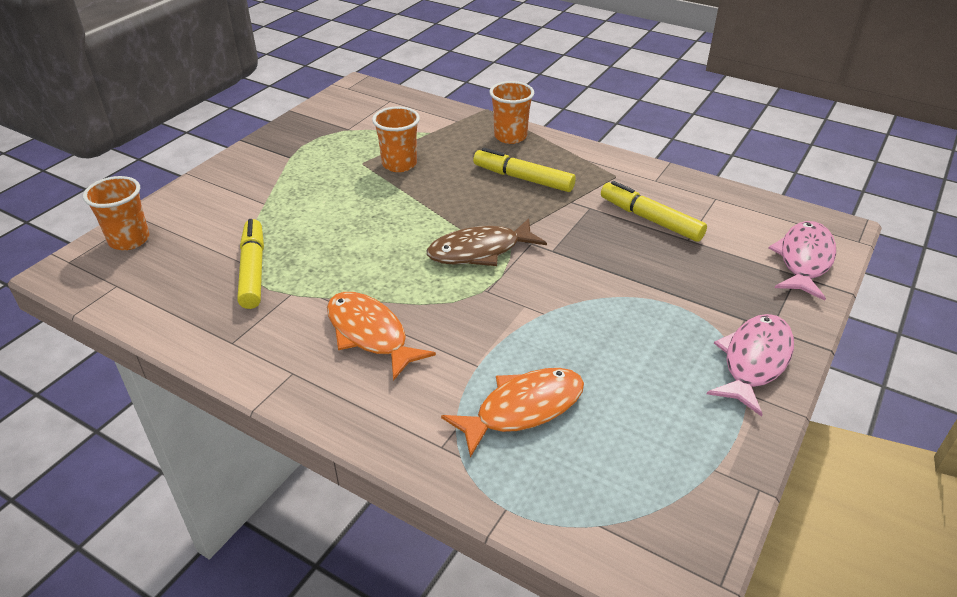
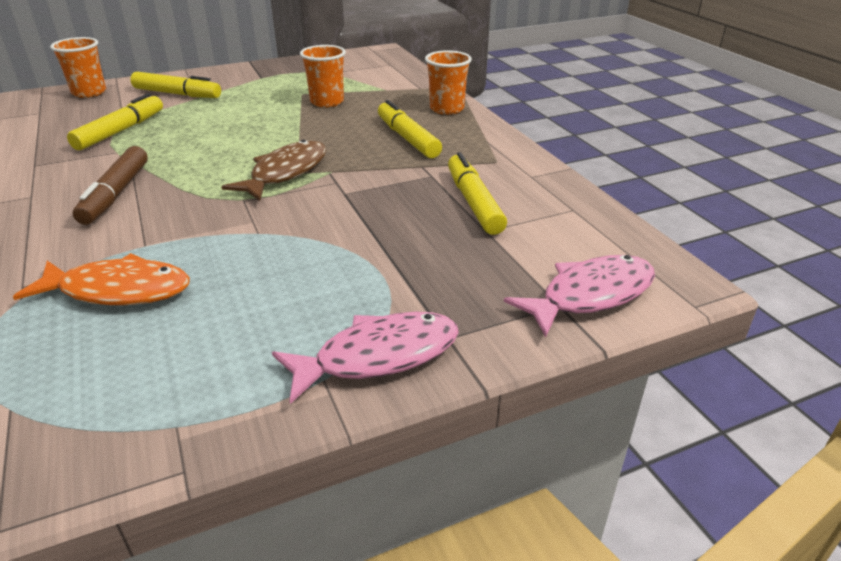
camera: 35 degrees right, 5 degrees down
(235, 207) = (177, 94): none -> yellow marker
(370, 334) = (115, 194): orange fish -> brown marker
(479, 251) = (285, 173): brown fish -> brown fish turned 105 degrees clockwise

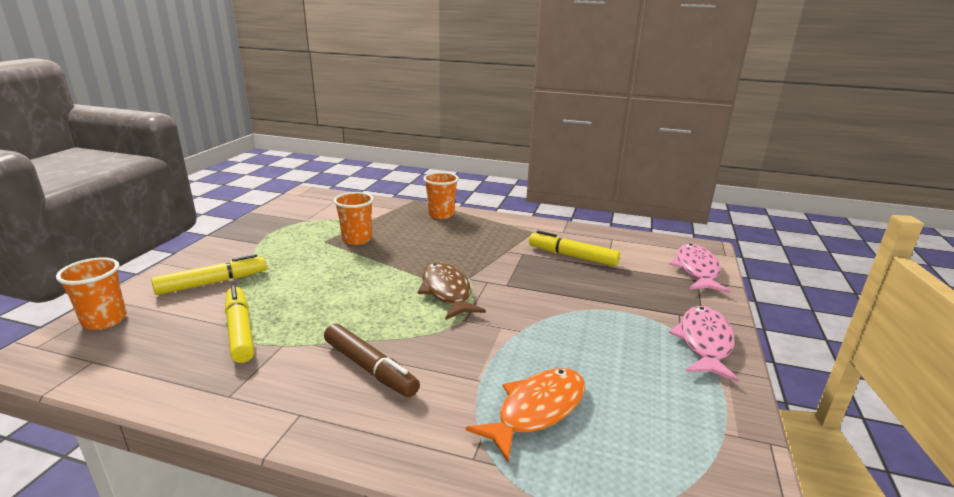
camera: 50 degrees left, 10 degrees down
(407, 138) = (462, 240): yellow marker -> none

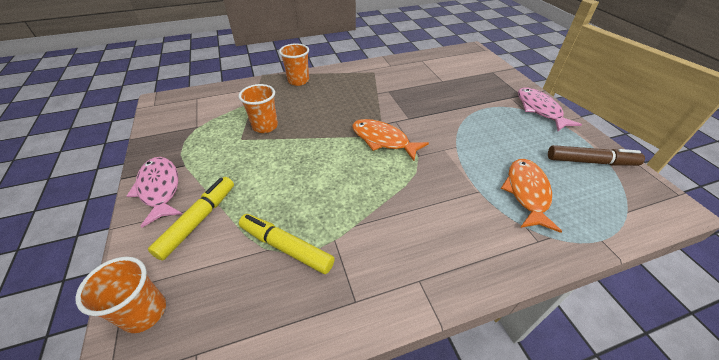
camera: 35 degrees left, 20 degrees up
(370, 368) = (414, 221): brown marker -> brown marker (590, 162)
(447, 292) = (383, 140): brown fish -> orange fish
(572, 256) = (417, 81): yellow marker -> none
(696, 270) = (485, 65): pink fish -> pink fish (160, 189)

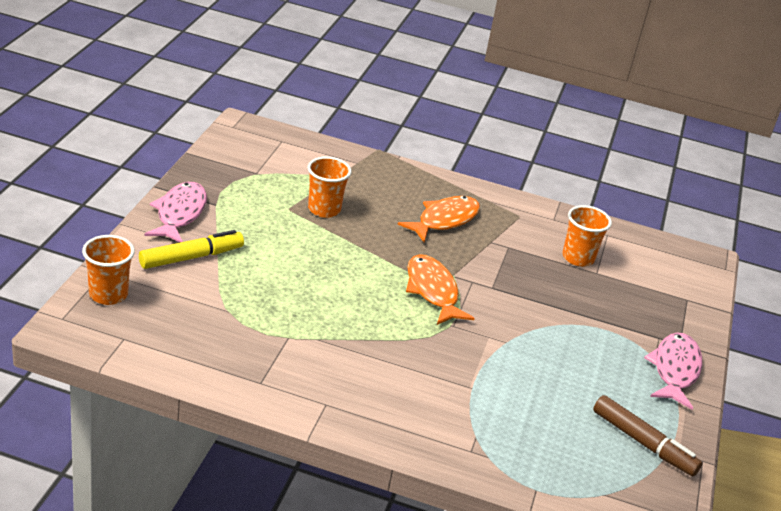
camera: 30 degrees right, 10 degrees down
(286, 247) = (243, 318): yellow marker -> none
(298, 81) = (413, 178): orange cup -> orange cup (578, 258)
(527, 193) = (520, 418): orange fish -> orange fish (444, 220)

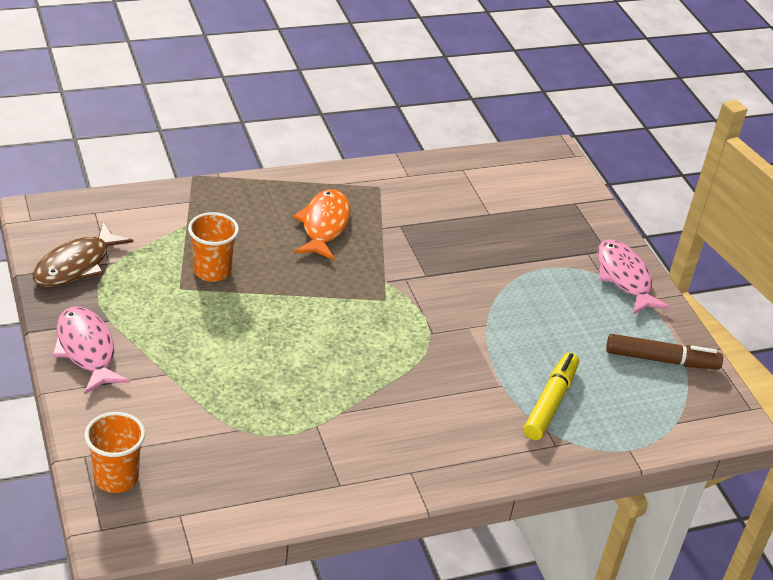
camera: 35 degrees left, 5 degrees up
(191, 257) = (149, 392): yellow marker -> yellow marker (550, 402)
(232, 164) = (76, 265): none -> brown fish
(432, 291) = (384, 307): orange fish -> none
(578, 258) = (462, 206): orange cup -> none

